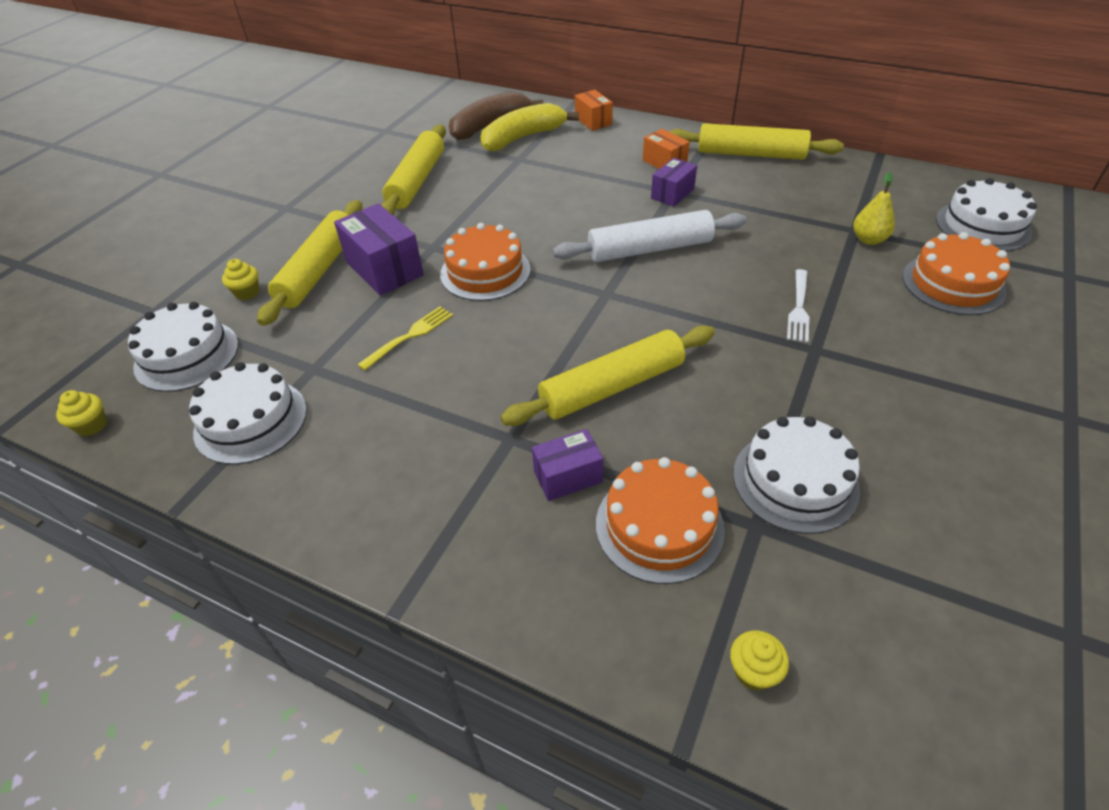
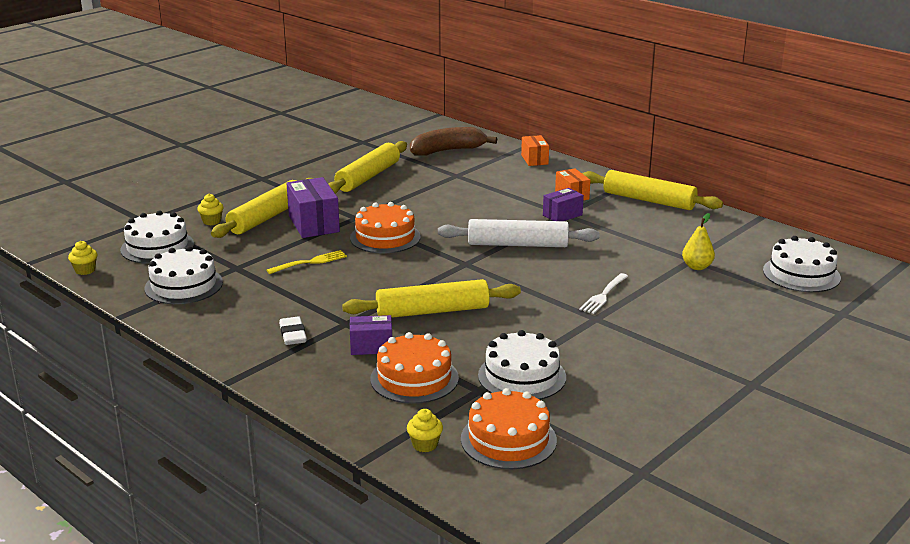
camera: 15 degrees right, 20 degrees down
(448, 481) = (293, 334): none -> white eraser
(523, 138) = (469, 162): yellow banana -> none
(953, 284) = (739, 302): orange cake -> orange cake (508, 439)

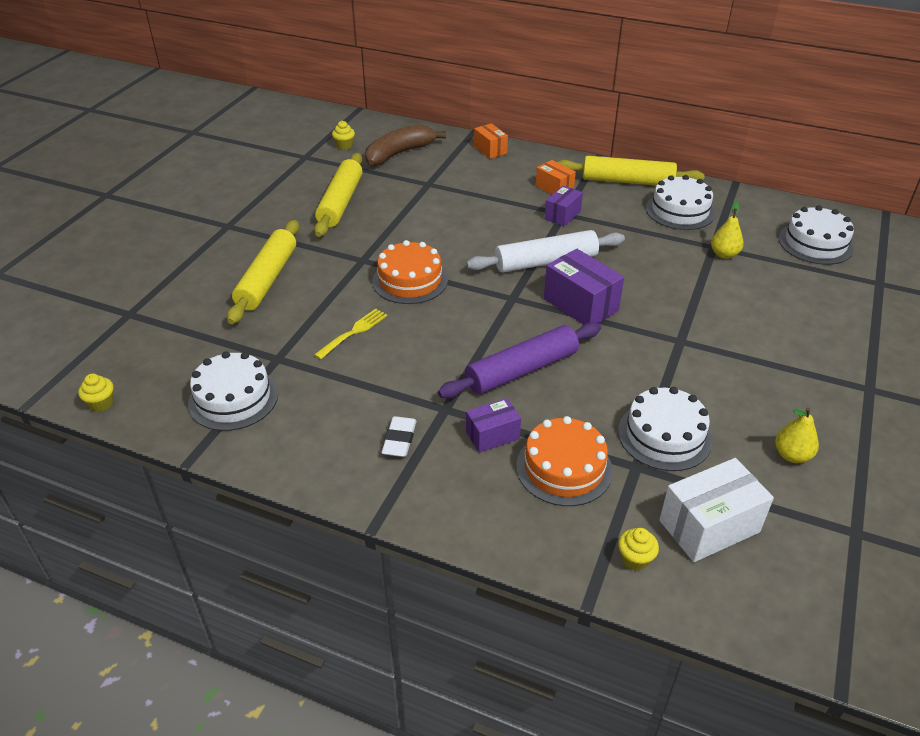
camera: 20 degrees left, 15 degrees up
(157, 247) = (168, 348): white cake -> white cake (680, 211)
(212, 221) = (209, 298): yellow cupcake -> yellow cupcake (344, 146)
(293, 334) = (399, 440): white eraser -> white eraser turned 45 degrees clockwise
(313, 224) = (323, 278): purple box -> purple box (580, 304)
(432, 311) = (522, 370): yellow rolling pin -> purple rolling pin
(508, 439) = (709, 526): orange cake -> white box
(604, 295) = (667, 309): white fork -> none
(629, 412) = (792, 455): none -> yellow pear

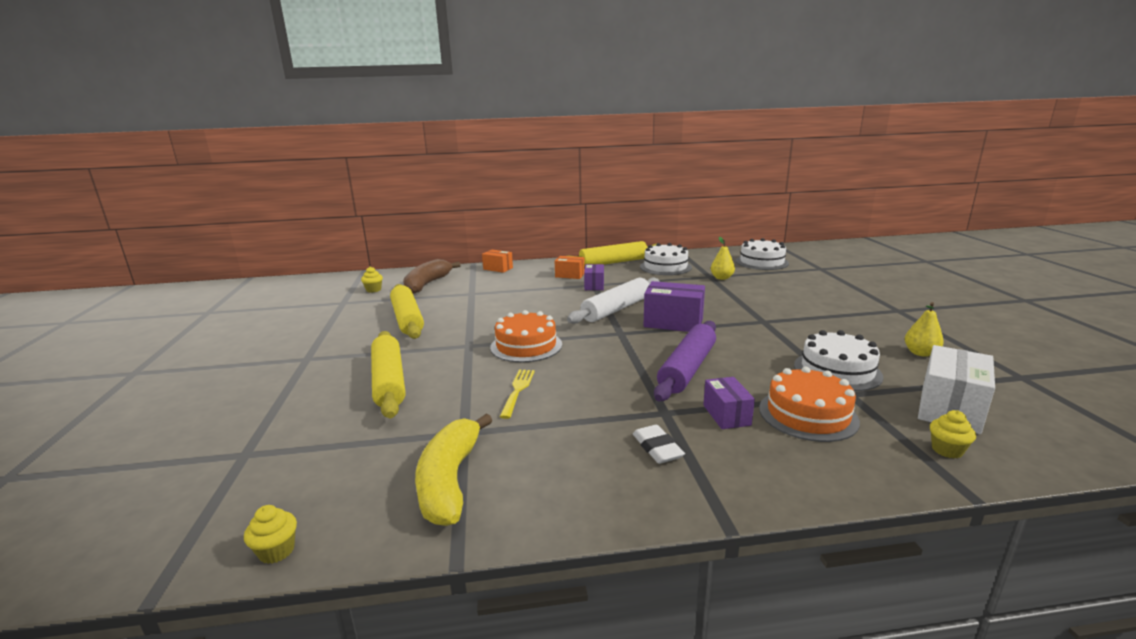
camera: 30 degrees left, 20 degrees down
(233, 398) = (450, 480): white cake -> yellow banana
(492, 435) = (726, 415): purple box -> purple box turned 45 degrees counterclockwise

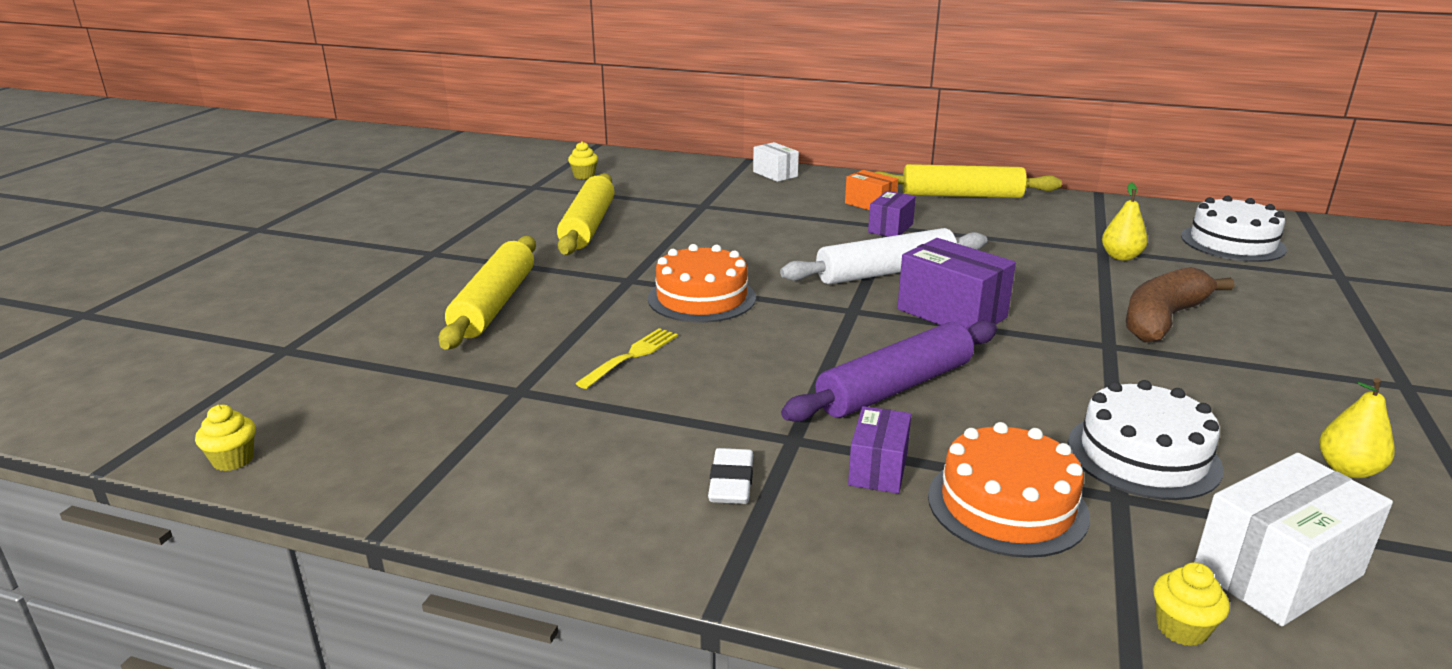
camera: 25 degrees right, 5 degrees up
(427, 284) = (658, 180): brown banana -> brown banana (1163, 319)
(450, 480) = (453, 443): yellow banana -> none
(498, 268) = (775, 174): orange box -> white box
(665, 267) = (1041, 219): white cake -> none

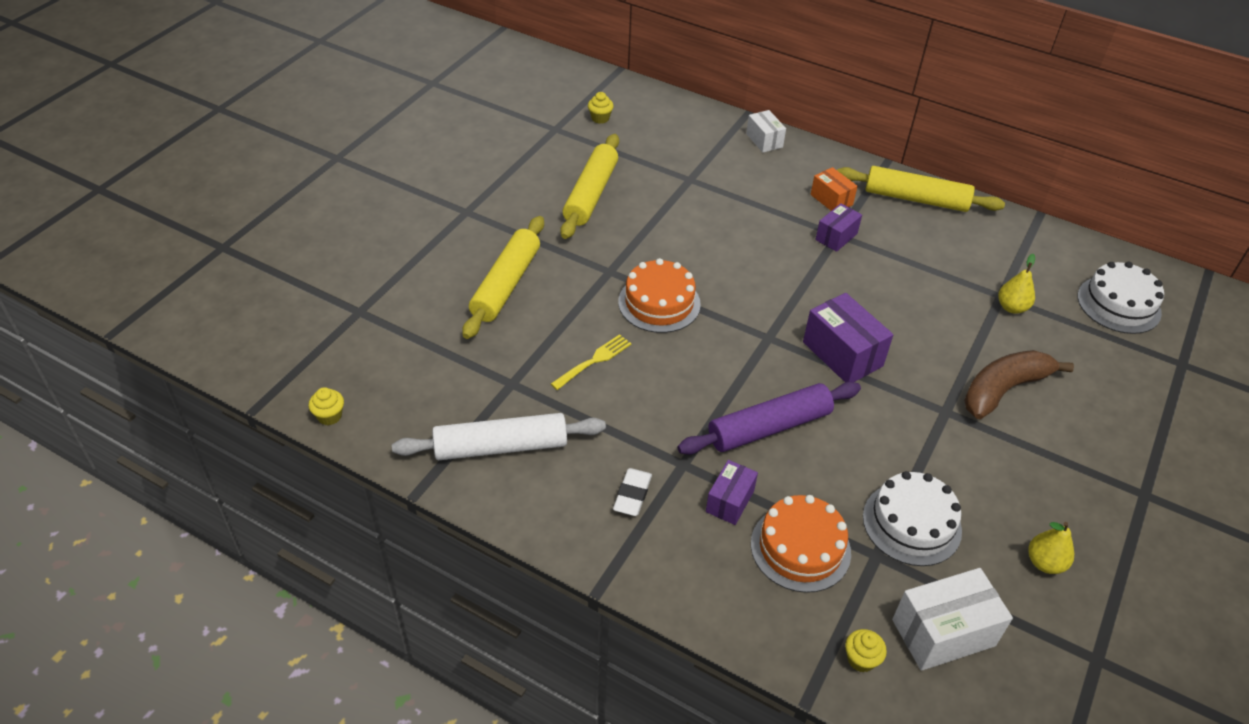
camera: 10 degrees right, 20 degrees up
(886, 272) = (810, 295): white rolling pin -> white rolling pin (501, 447)

